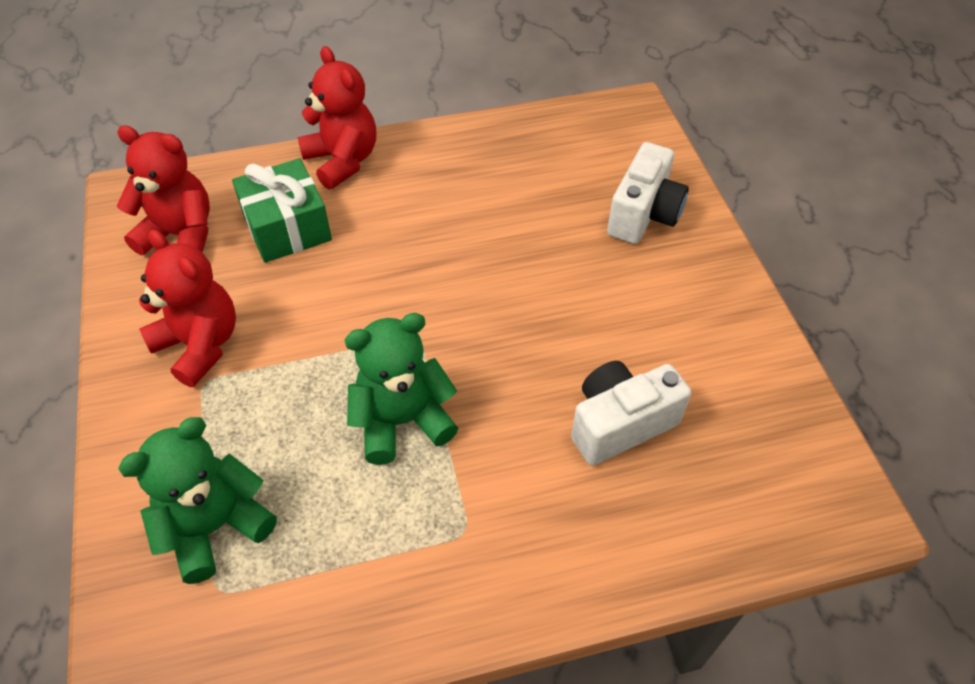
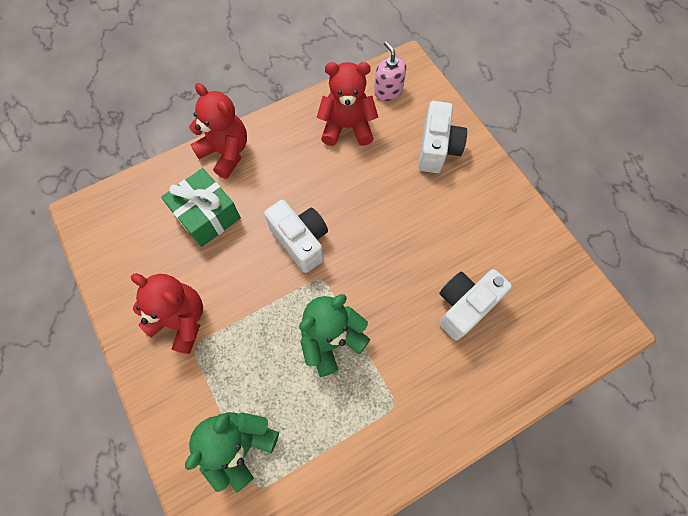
camera: 15 degrees left, 15 degrees up
(181, 235) = (135, 240): red teddy bear -> red teddy bear (347, 127)
(404, 285) = (300, 241): none -> white camera
(595, 133) = (388, 91): none -> pink soap dispenser

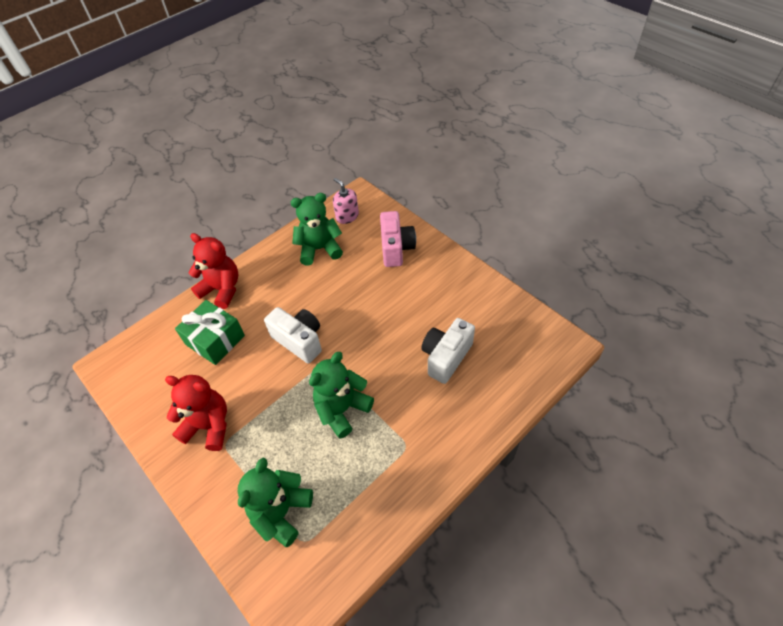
camera: 10 degrees left, 15 degrees down
(347, 127) = (319, 249): red teddy bear -> green teddy bear
(437, 148) = (396, 248): white camera -> pink camera

